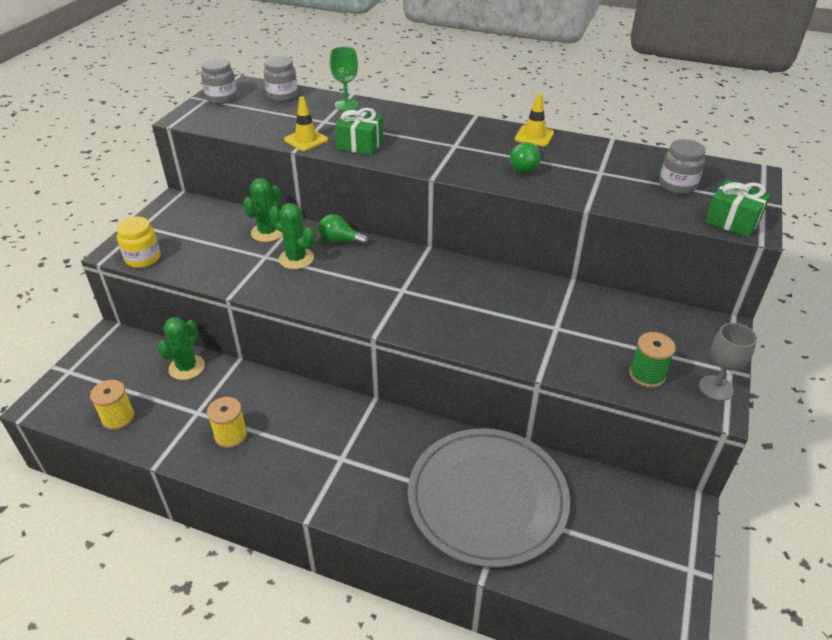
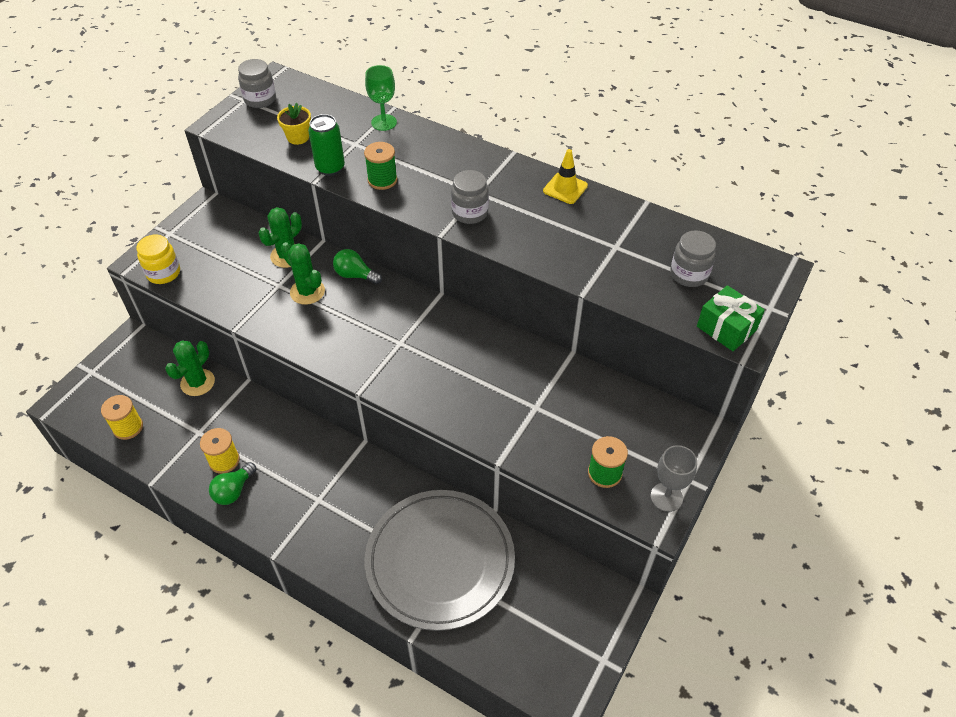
camera: 10 degrees right, 10 degrees up
(267, 121) = (298, 137): none -> yellow flower pot
(282, 96) = (322, 103): grey jar -> grey jar (470, 213)
(306, 140) = (330, 168): yellow traffic cone -> green can
(360, 144) = (382, 180): green gift -> green spool
(525, 168) = (540, 231): green light bulb -> green light bulb (233, 491)

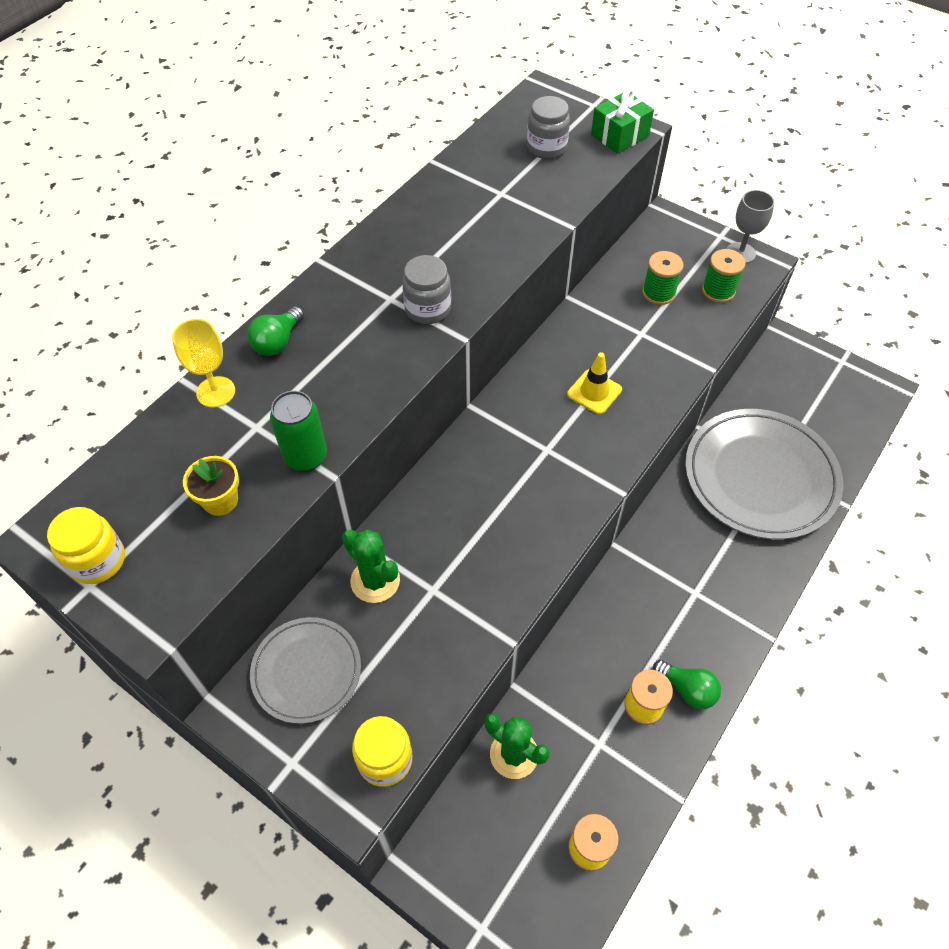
camera: 85 degrees left, 5 degrees up
(226, 232) = (306, 671): none -> grey plate
(260, 99) = (98, 560): grey jar -> yellow jar
(307, 292) = (450, 552): green cactus -> none
(355, 275) = (426, 496): green light bulb -> green light bulb (277, 342)
(382, 180) = (346, 395): green spool -> green spool (658, 293)
(384, 122) = (215, 392): green goblet -> yellow goblet
(565, 188) = (398, 221): yellow traffic cone -> yellow traffic cone (594, 392)

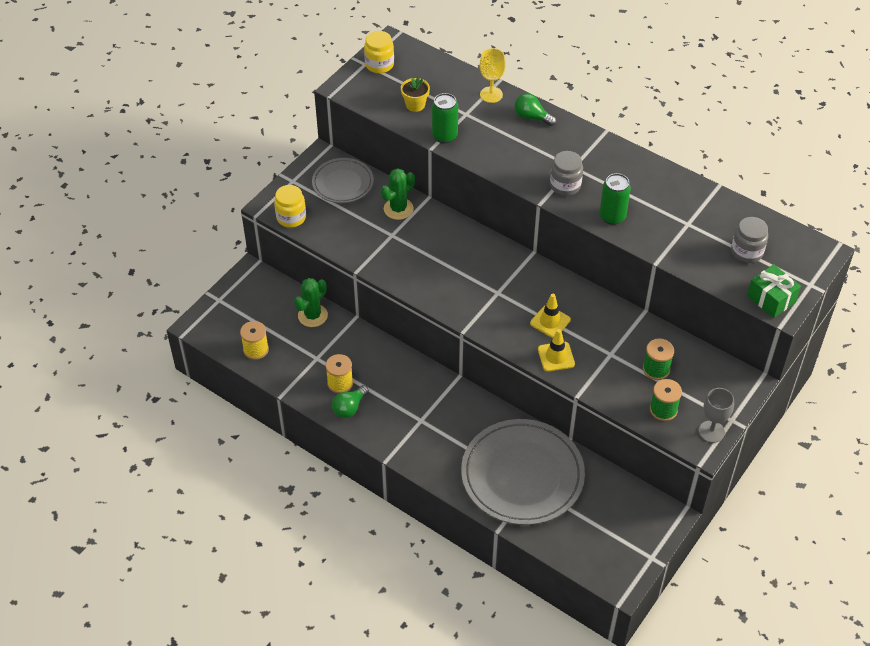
camera: 90 degrees right, 5 degrees down
(489, 262) = (612, 216): none -> green can
(653, 388) = (556, 357): none -> yellow traffic cone

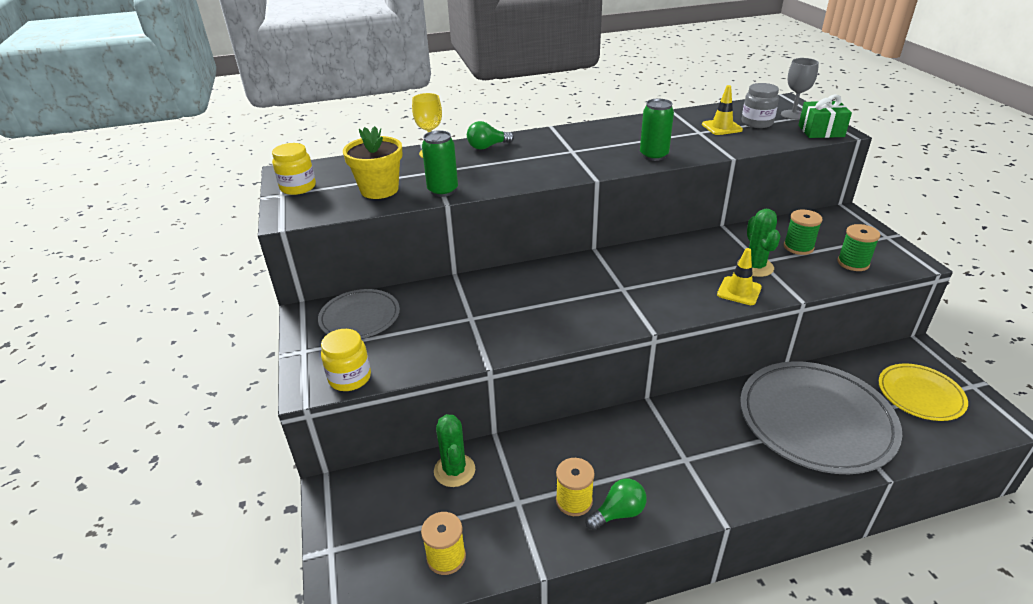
camera: 50 degrees left, 15 degrees down
(349, 408) = (618, 513): green light bulb -> green light bulb turned 105 degrees counterclockwise
(398, 209) = (443, 298): green cactus -> green cactus (755, 267)
(415, 105) = (379, 190): yellow flower pot -> yellow flower pot, size x1.61
(550, 321) = (690, 275): yellow traffic cone -> yellow traffic cone (721, 127)
(565, 185) = (589, 161): grey jar -> none
(609, 528) = (920, 394): none -> yellow plate
(711, 431) = (896, 251): grey goblet -> grey goblet (793, 115)

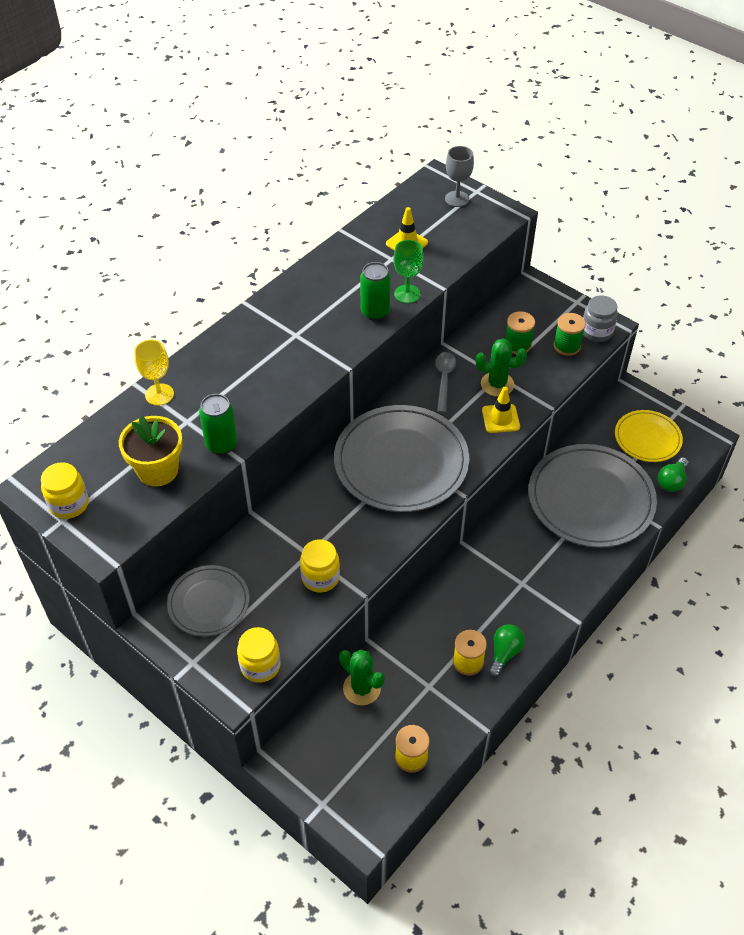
camera: 35 degrees left, 15 degrees up
(464, 338) = (320, 577): none -> yellow jar
(487, 147) = (208, 361): green light bulb -> green light bulb (671, 481)
(613, 288) = (401, 462): none -> grey plate
(694, 153) = (407, 294): none -> green goblet
(703, 248) = (444, 380): none -> grey spoon
(755, 267) = (497, 384): green cactus -> green cactus turned 45 degrees counterclockwise
(757, 123) = (433, 224): grey jar -> grey jar (596, 332)
(821, 131) = (493, 218): green gift -> none

